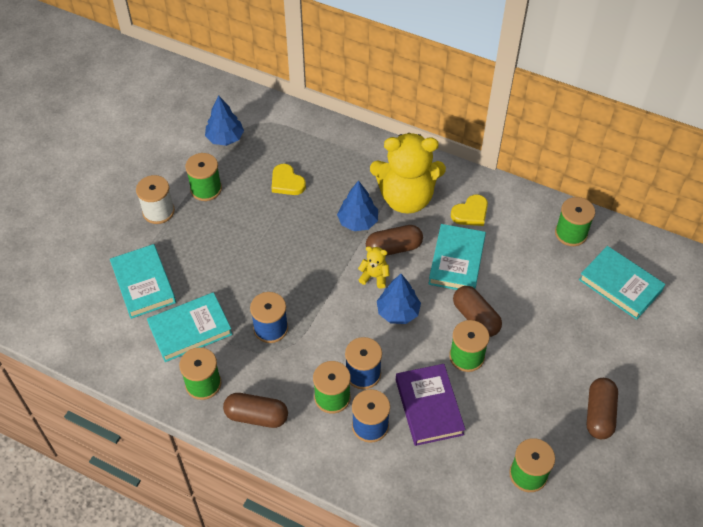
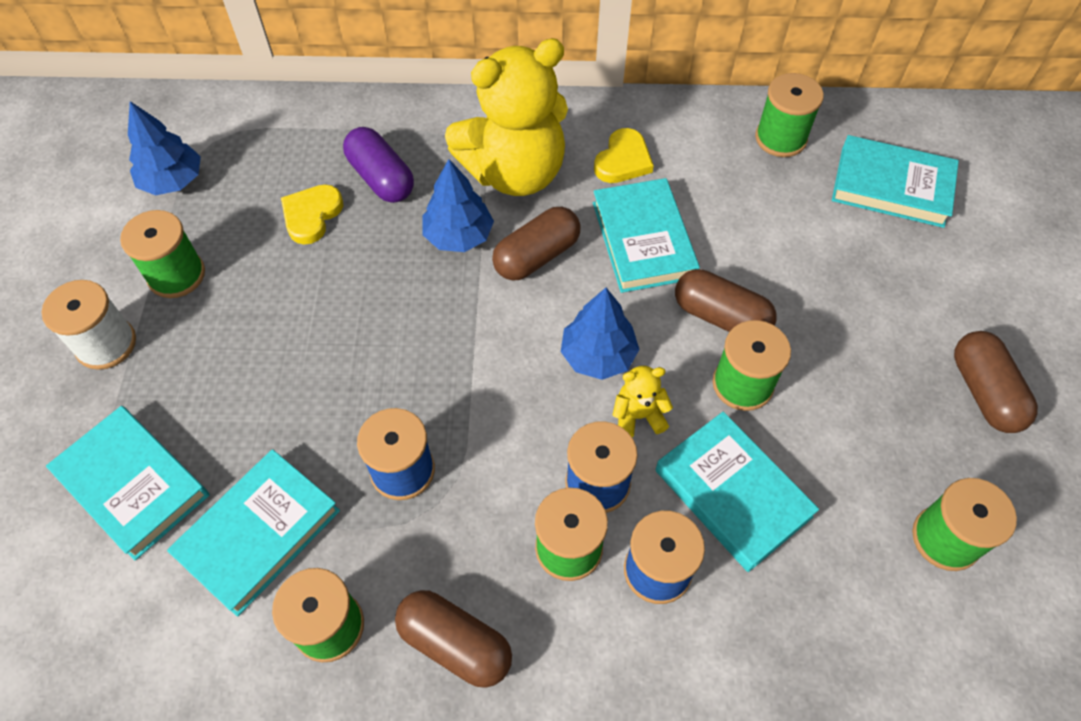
camera: 25 degrees left, 5 degrees up
(256, 416) = (455, 643): brown capsule -> brown capsule turned 45 degrees clockwise
(287, 182) = (311, 215): yellow heart -> yellow heart turned 90 degrees clockwise
(332, 175) = (381, 178): none -> purple capsule
(374, 276) = (530, 313): yellow teddy bear -> yellow teddy bear (638, 416)
(429, 407) = (732, 493): purple book -> turquoise book

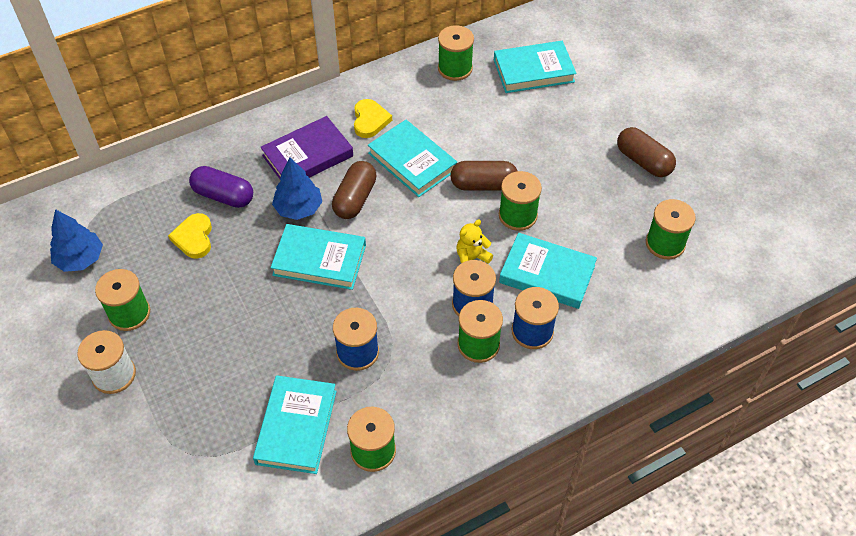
camera: 30 degrees left, 5 degrees down
(133, 484) = (197, 441): turquoise book -> turquoise book (319, 260)
(455, 643) = (449, 422): brown capsule -> none
(515, 172) = (308, 156): yellow teddy bear -> purple book
(598, 356) = (428, 238): blue tree -> none

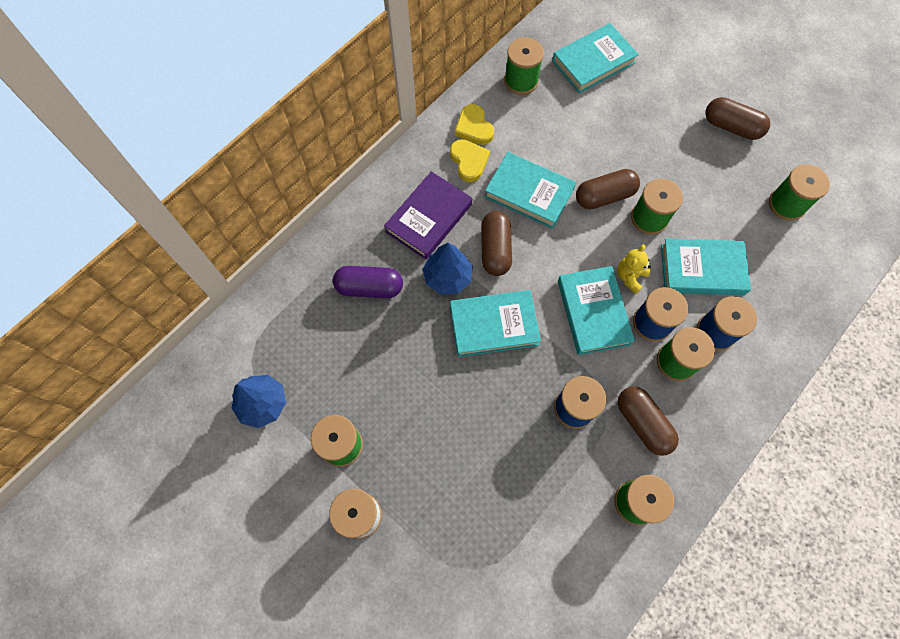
camera: 20 degrees left, 15 degrees up
(194, 238) = (363, 342): yellow heart -> yellow heart (474, 127)
(296, 427) = (556, 504): turquoise book -> turquoise book (593, 312)
(417, 386) = (643, 423): none -> brown capsule

